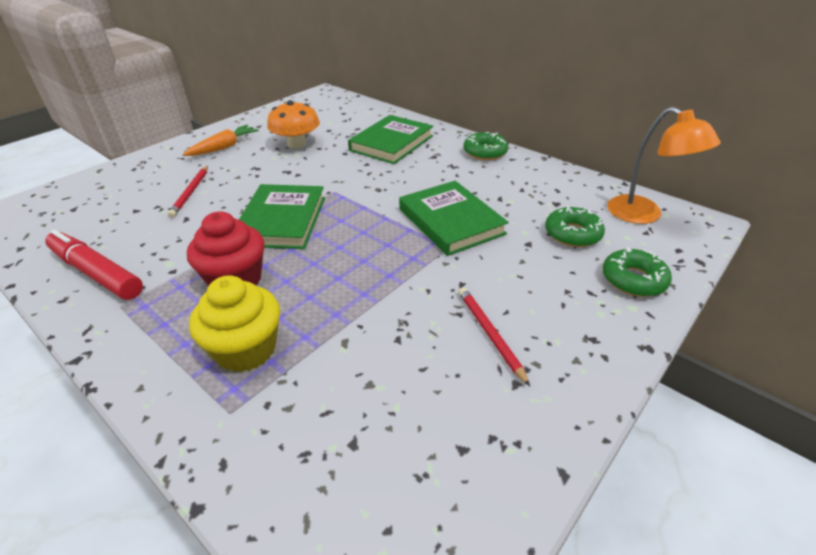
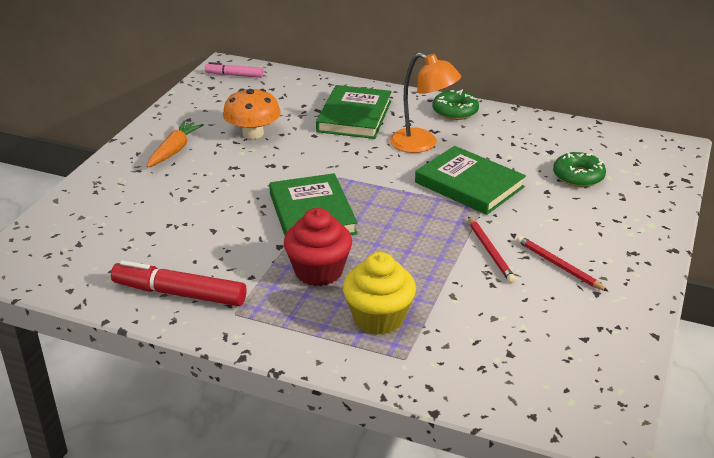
camera: 20 degrees left, 5 degrees down
(191, 192) = (190, 204): red pencil -> red pencil (490, 251)
(323, 100) = (234, 75): none -> pink marker
(633, 280) = (643, 204): green donut -> none
(644, 215) = (627, 149): orange lamp -> orange lamp (422, 144)

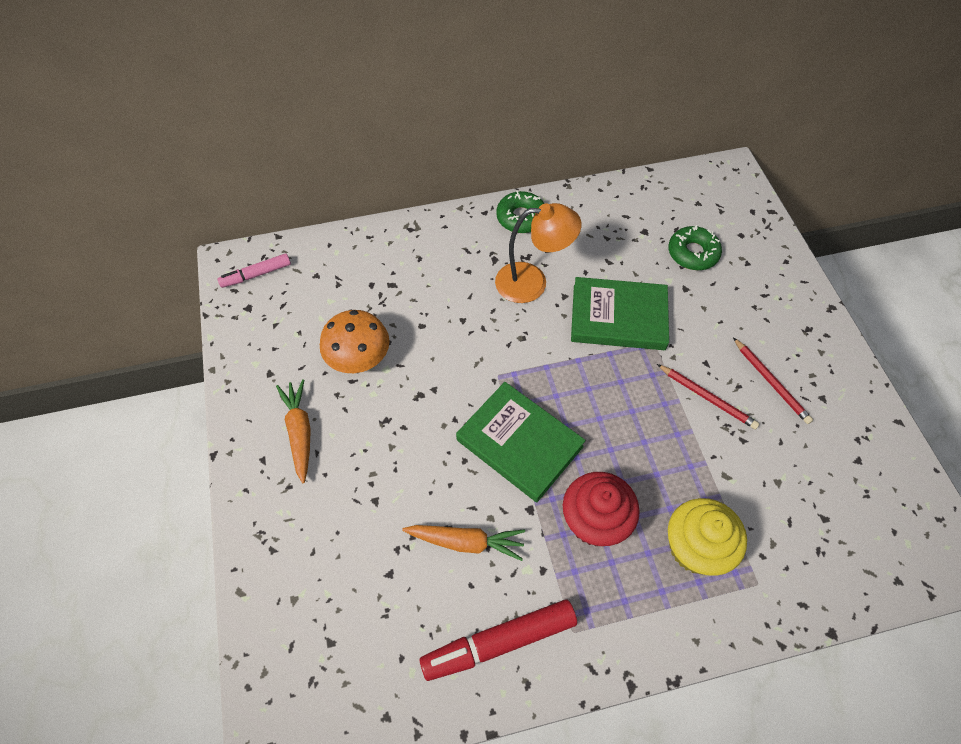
camera: 35 degrees left, 25 degrees up
(216, 241) = (465, 542): none -> orange carrot
(354, 116) = (436, 275): green book -> none
(558, 266) = (771, 382): red pencil -> red pencil turned 135 degrees counterclockwise

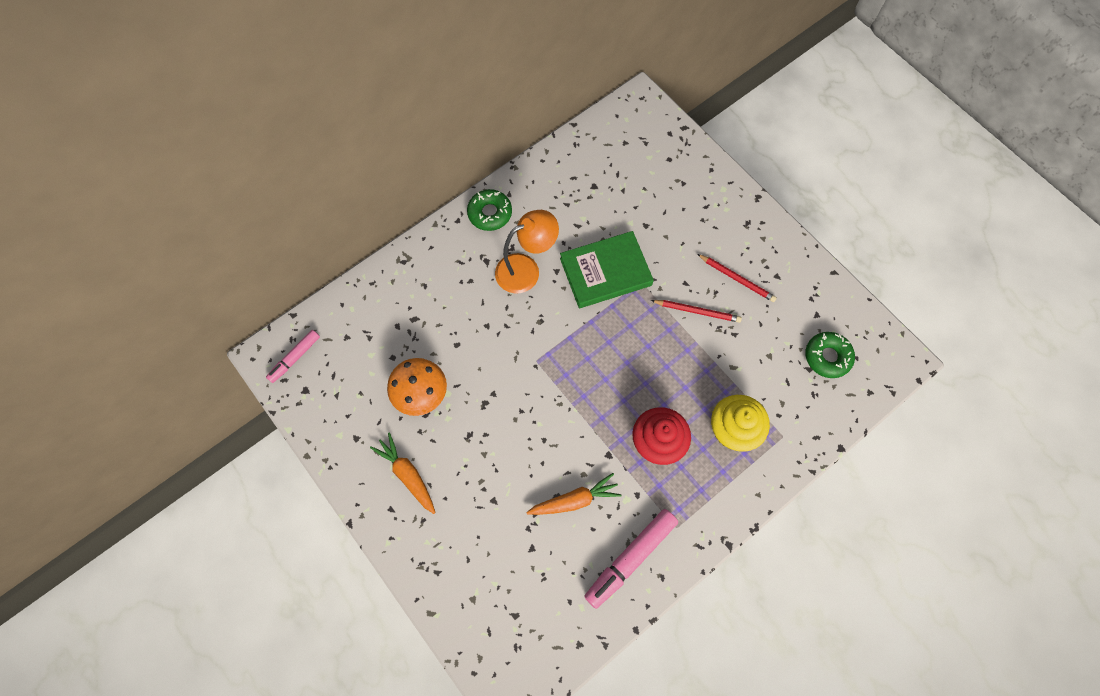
camera: 25 degrees left, 10 degrees up
(499, 642) = (630, 558): red marker -> pink marker
(519, 443) = (578, 408): green book -> none
(692, 253) = (639, 191): green donut -> green donut (827, 357)

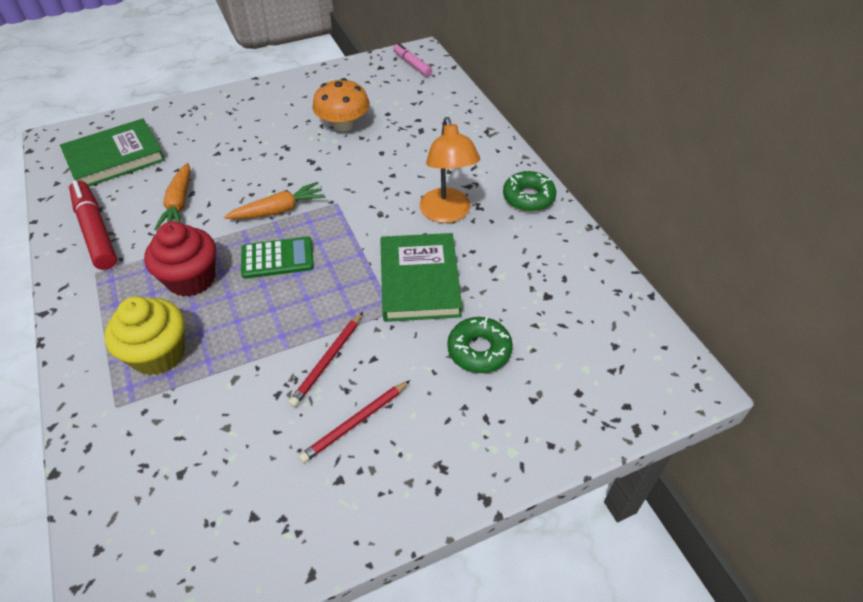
camera: 105 degrees right, 20 degrees down
(407, 475) = (273, 109): orange carrot -> orange carrot (278, 210)
(526, 605) = (115, 158): none -> green book
(614, 384) = (277, 258): none -> green calculator
(630, 558) = (96, 231): pink marker -> red marker
(827, 357) = (183, 506): green donut -> green donut (479, 350)

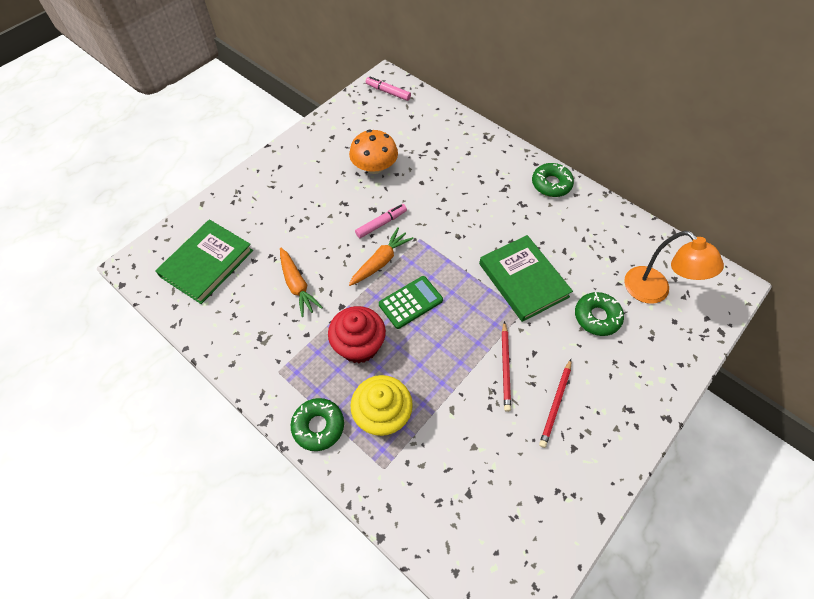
camera: 25 degrees left, 10 degrees up
(88, 338) = (318, 426): none -> green donut
(96, 231) = (248, 336): red marker -> none
(308, 177) = (381, 224): none -> pink marker
(447, 214) = (505, 218): orange lamp -> orange lamp (654, 292)

